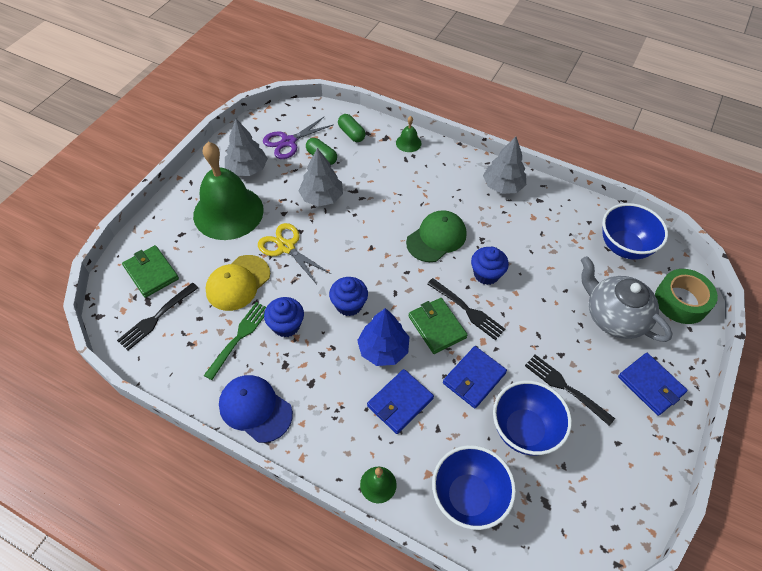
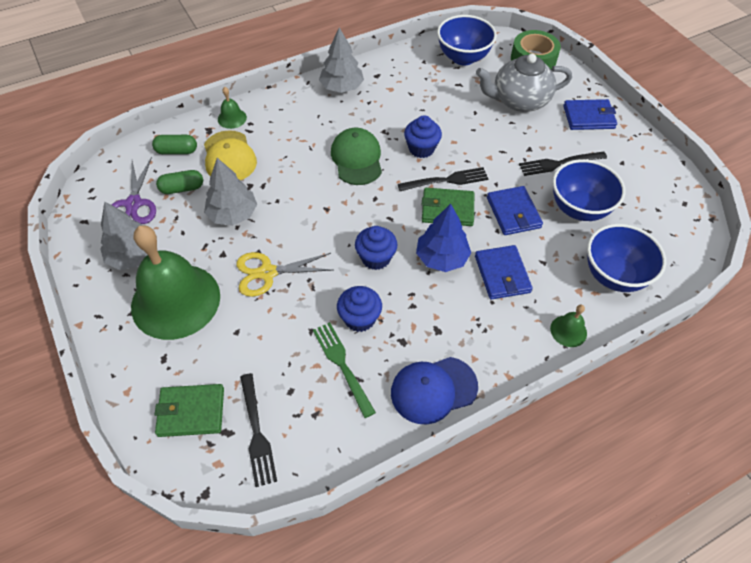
camera: 55 degrees left, 0 degrees up
(238, 283) = (275, 335): yellow cap -> yellow cap (229, 157)

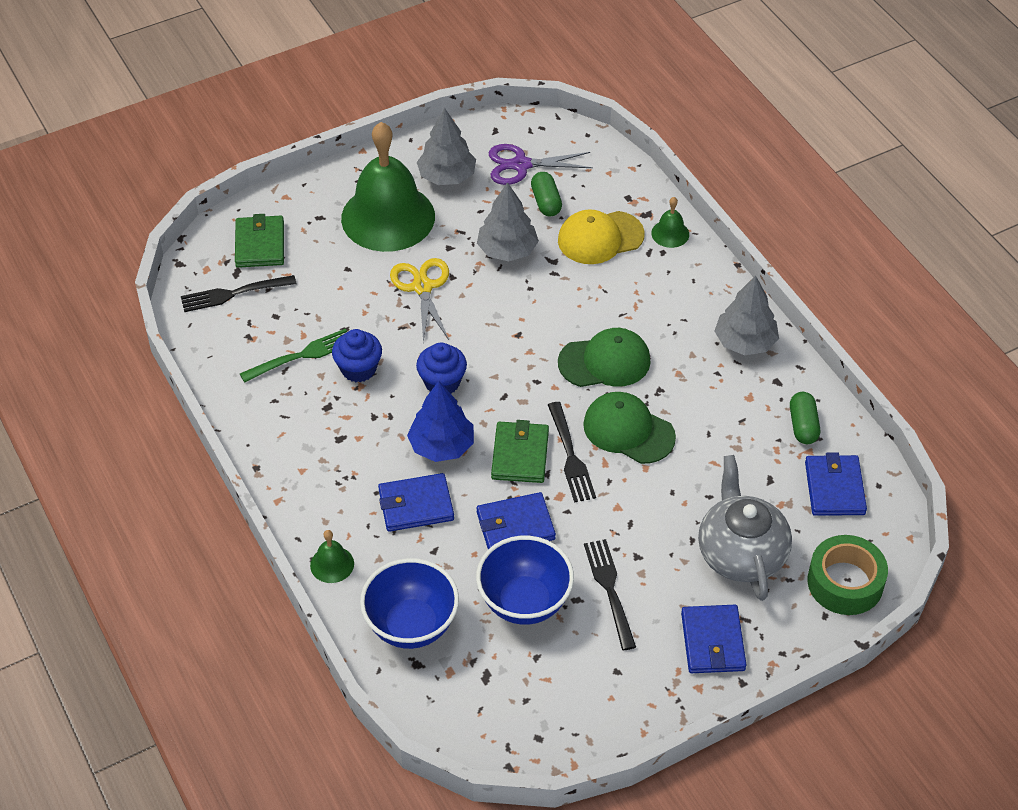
camera: 90 degrees right, 5 degrees down
(177, 151) = (607, 190): green capsule -> green capsule (803, 425)
(421, 149) = (628, 430): blue cupcake -> green cap
(433, 389) = (267, 432): blue cap -> none
(463, 58) = (834, 488): blue bowl -> blue wallet

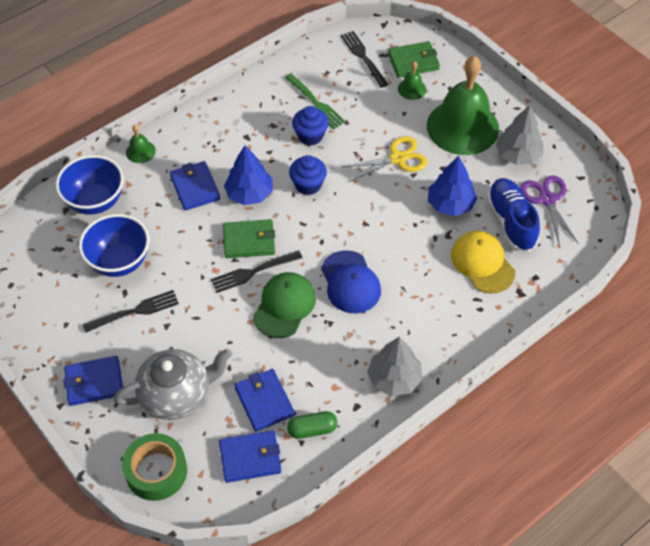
camera: 80 degrees right, 5 degrees up
(507, 250) = (450, 204): grey tree -> blue tree
(515, 526) = (184, 247): blue wallet -> blue wallet (264, 401)
(546, 202) = (511, 222): green capsule -> blue shoe
(605, 362) = (350, 282): green cap -> blue cap
(670, 233) = (502, 312): green bell -> green bell (412, 89)

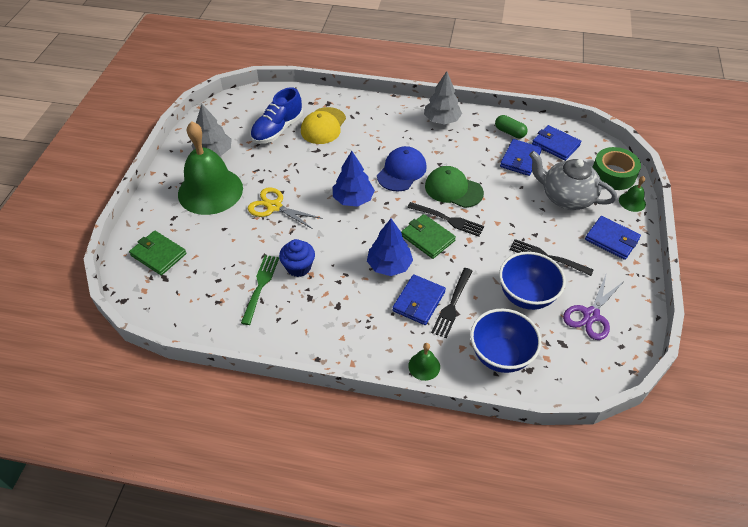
camera: 130 degrees left, 5 degrees down
(284, 306) = (453, 189): green cap -> green cap turned 45 degrees clockwise
(308, 185) = (347, 239): blue cupcake -> none
(363, 57) = (178, 289): black fork -> black fork (452, 305)
(412, 89) = (192, 238): green bell -> green bell (632, 202)
(450, 204) = (290, 161): blue tree -> blue tree (353, 199)
(547, 200) = (243, 123): purple scissors -> purple scissors (591, 315)

